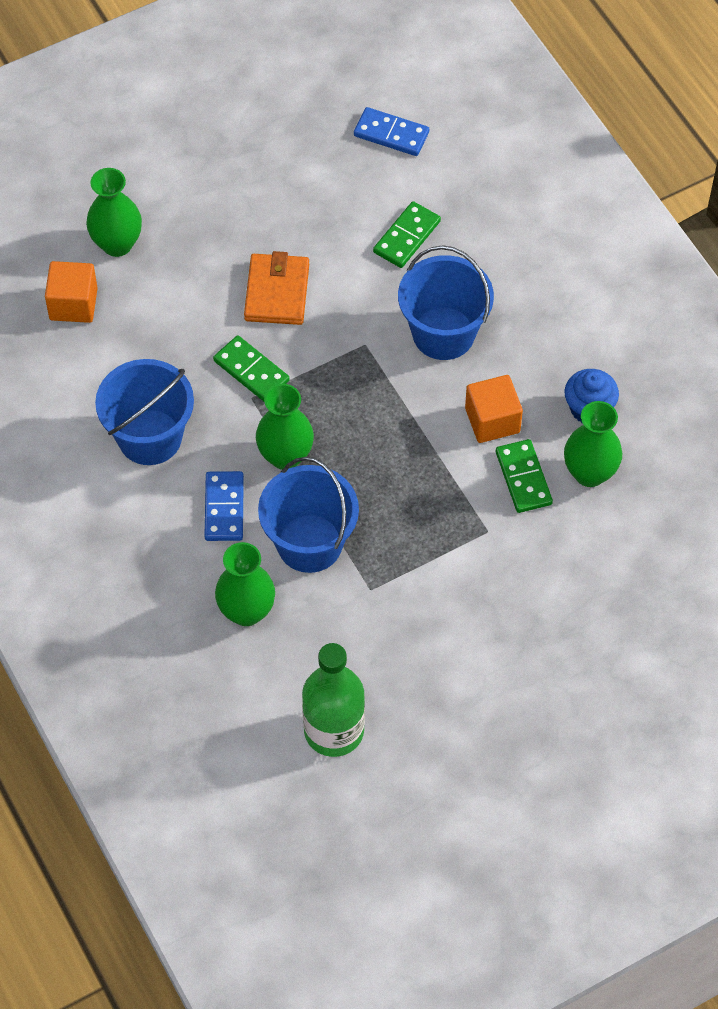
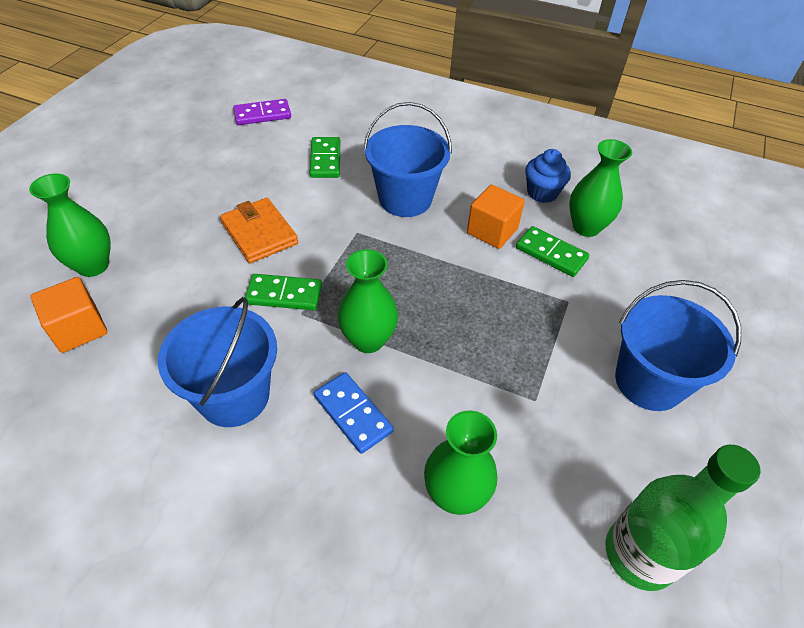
camera: 40 degrees left, 10 degrees down
(309, 543) = (452, 395): blue bucket -> blue bucket (649, 381)
(391, 134) = (262, 115): blue domino -> purple domino

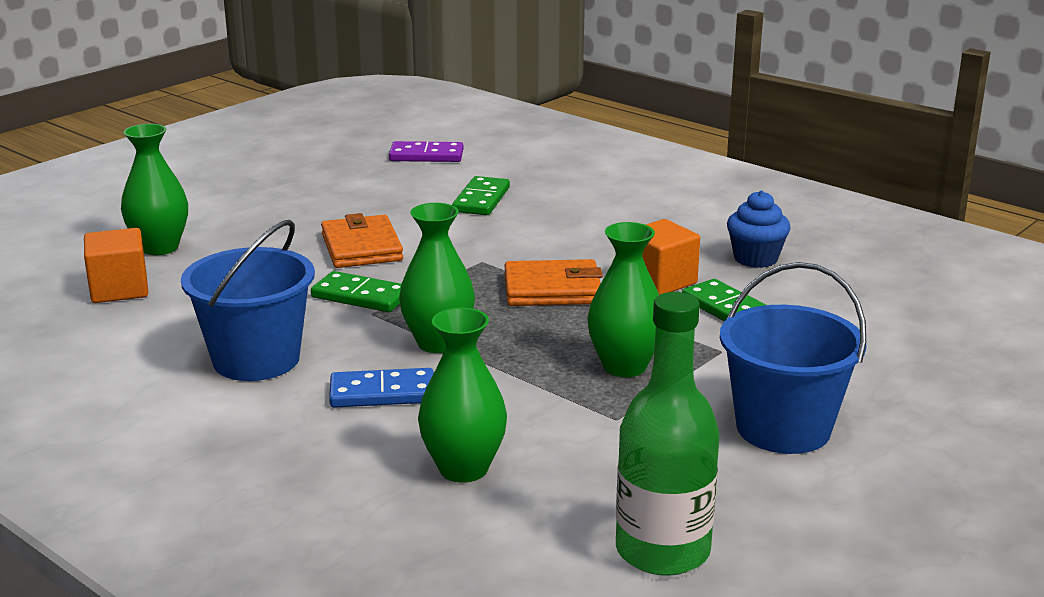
camera: 20 degrees right, 25 degrees down
(353, 414) = (382, 393): blue domino -> blue domino turned 75 degrees counterclockwise
(405, 199) = (562, 242): blue bucket -> none
(422, 256) = (552, 289): none -> orange wallet
(586, 227) = (796, 294): green vase -> green vase (624, 366)

